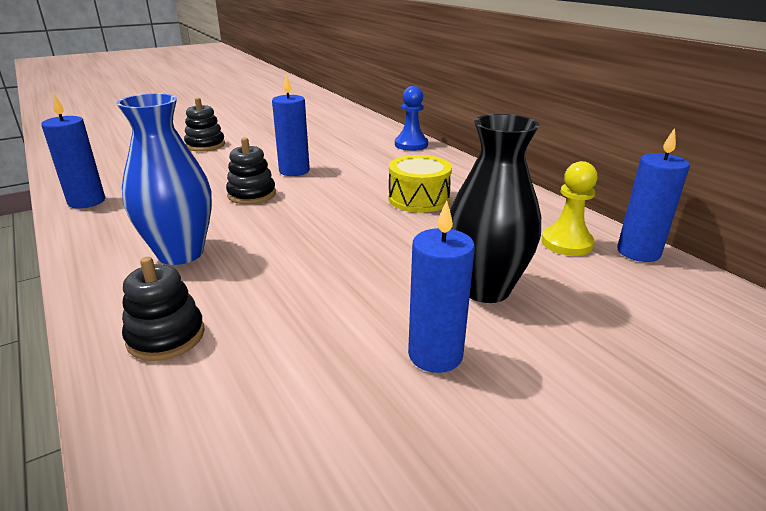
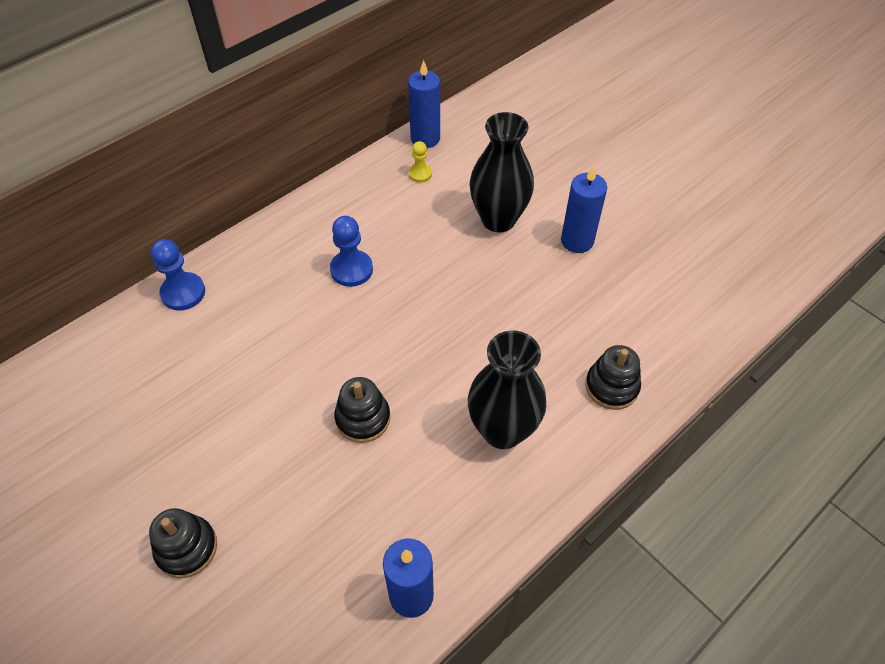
camera: 100 degrees left, 25 degrees up
(180, 253) = (502, 430): blue vase -> black vase
(294, 171) = (285, 397): blue candle -> none
(418, 199) = (351, 269): yellow drum -> blue pawn
(566, 243) = (420, 174): yellow pawn -> yellow pawn, size x0.61

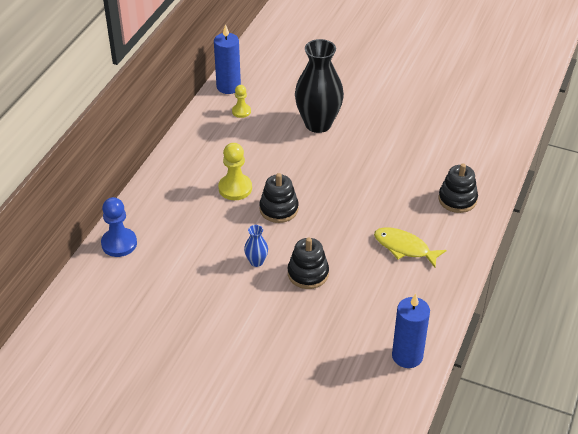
camera: 25 degrees left, 10 degrees down
(187, 548) = (242, 388): black stacking toy -> black stacking toy (279, 209)
(314, 377) = (256, 262): none -> blue vase
(351, 269) = (235, 188): blue pawn -> yellow pawn
(502, 430) = (404, 248): black vase -> yellow fish
(577, 241) = (381, 121): blue candle -> none

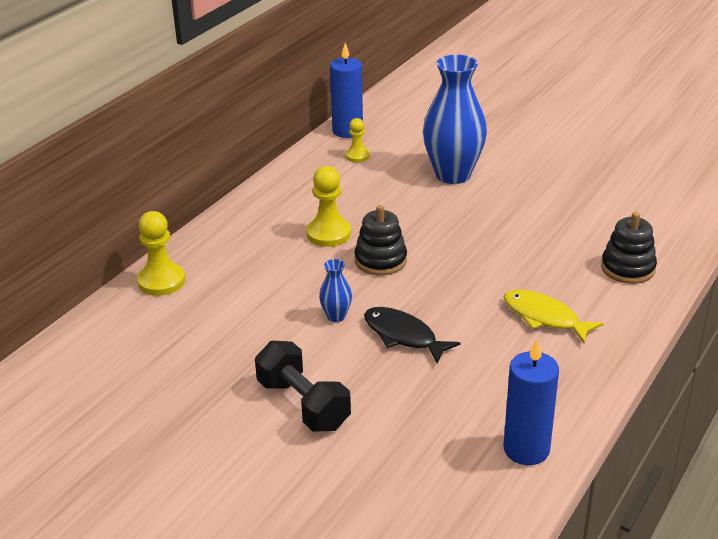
camera: 10 degrees right, 10 degrees down
(119, 243) = (161, 281): blue pawn -> yellow pawn
(249, 338) = (303, 405): none -> black dumbbell
(308, 273) = (403, 336): black stacking toy -> black fish
(318, 124) = (453, 175): black vase -> blue vase

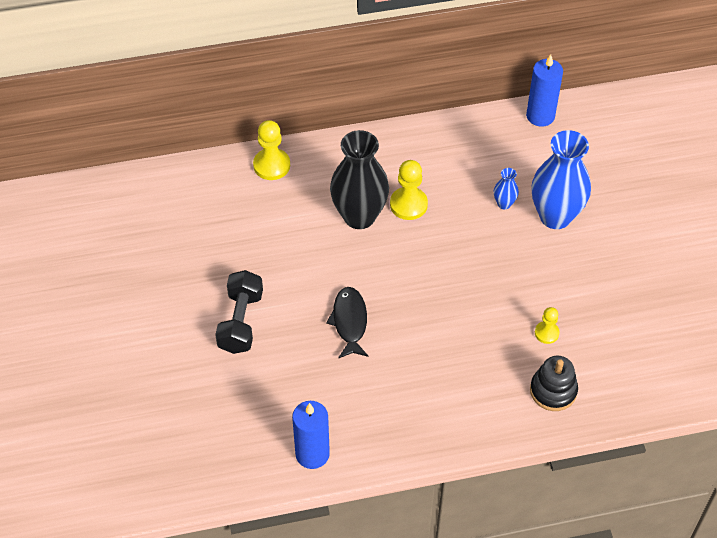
camera: 45 degrees right, 20 degrees up
(298, 265) = (359, 216): none -> black vase
(336, 316) = (332, 275): blue vase -> blue vase (504, 204)
(357, 156) = (515, 147): yellow pawn -> yellow pawn (546, 333)
(380, 260) = (411, 253): black stacking toy -> none
(544, 317) = (446, 380): yellow fish -> none

